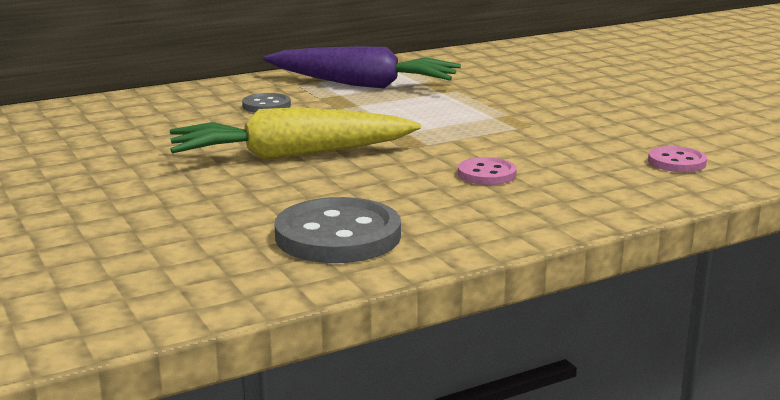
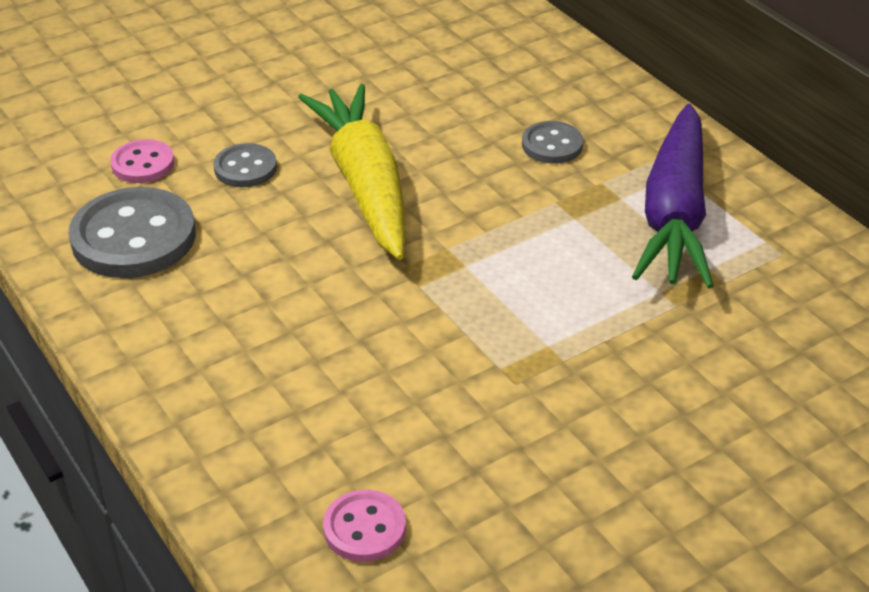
camera: 85 degrees right, 20 degrees up
(244, 194) = (245, 168): none -> grey button
(486, 174) = (309, 337): pink button -> pink button (143, 164)

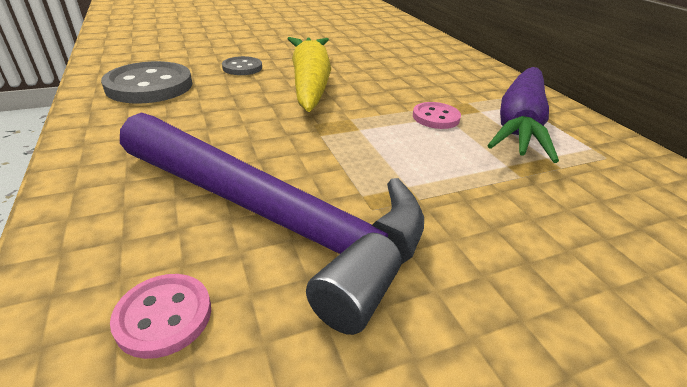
camera: 10 degrees right, 5 degrees down
(143, 164) = (185, 59): pink button -> pink button (436, 117)
(414, 414) = (273, 217): none -> purple hammer
(552, 145) = (437, 82): grey button -> none

